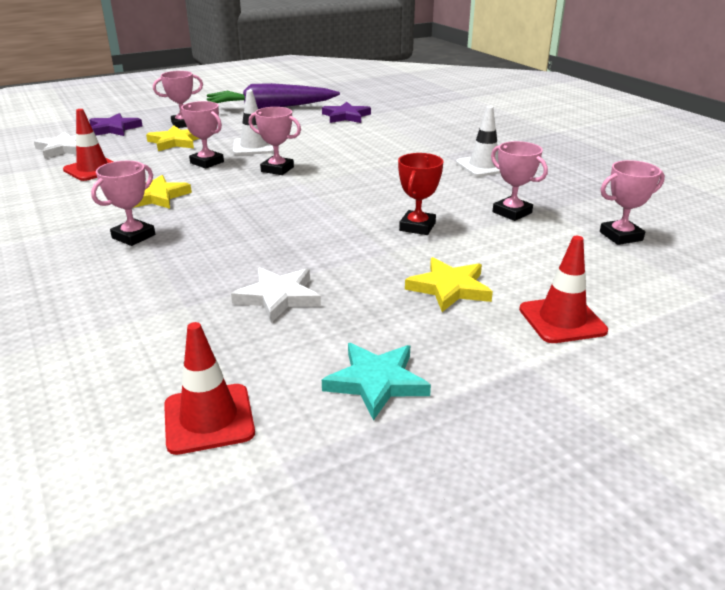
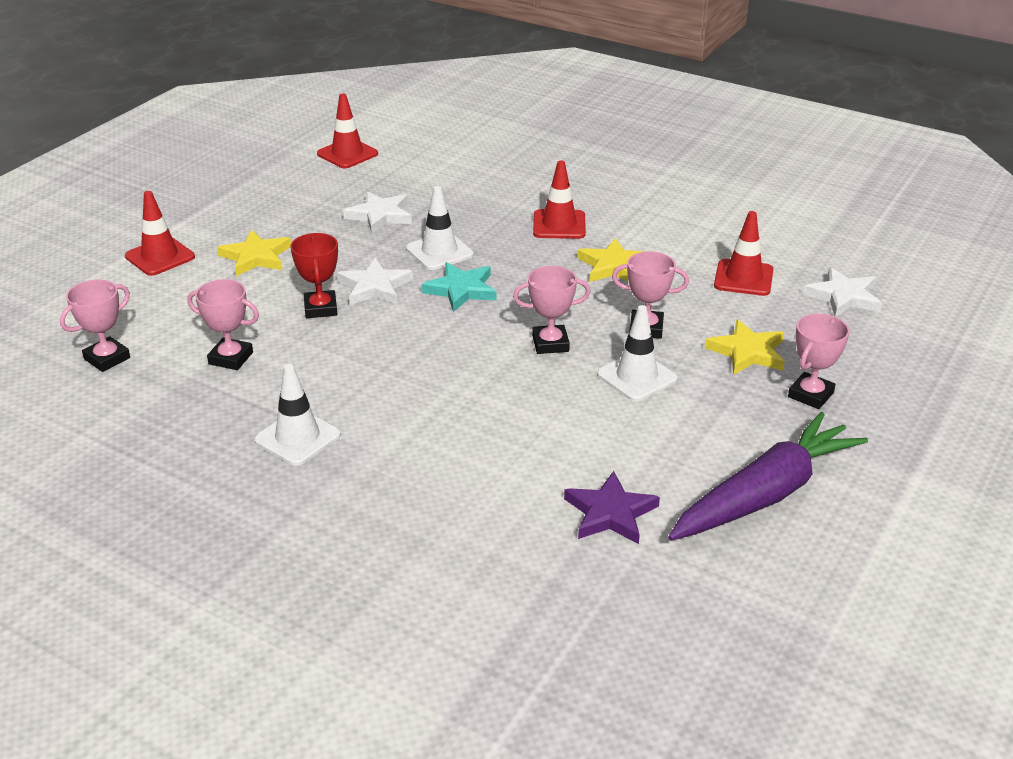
camera: 150 degrees right, 5 degrees up
(114, 129) = (874, 351): purple star -> none
(133, 236) = (559, 225): pink trophy -> red traffic cone
(268, 243) = (439, 252): none -> white traffic cone
(357, 231) = (374, 287): none -> white star
(376, 382) = (270, 190): turquoise star -> turquoise star (461, 290)

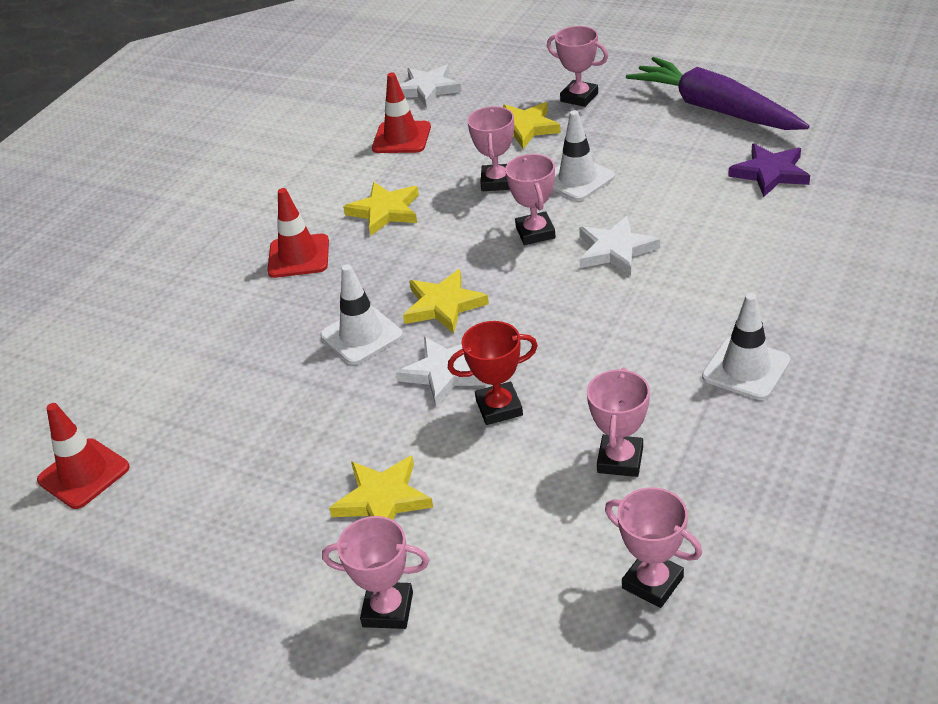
camera: 90 degrees left, 5 degrees up
(160, 257) = (388, 609): red traffic cone -> pink trophy
(380, 215) = (271, 403): white star -> white star (615, 250)
(461, 290) = (443, 305): turquoise star -> yellow star

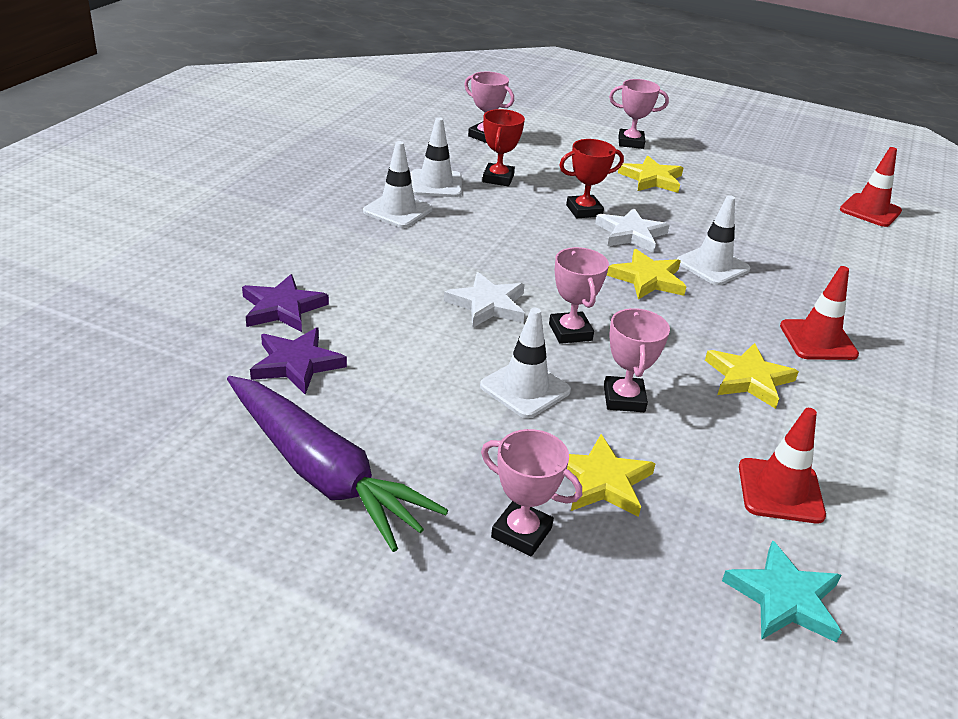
camera: 170 degrees right, 5 degrees down
(427, 89) = (784, 598): white star -> turquoise star
(620, 460) = (498, 178): pink trophy -> red trophy
(709, 431) = (435, 184): none -> white traffic cone
(811, 219) = (282, 308): none -> purple star

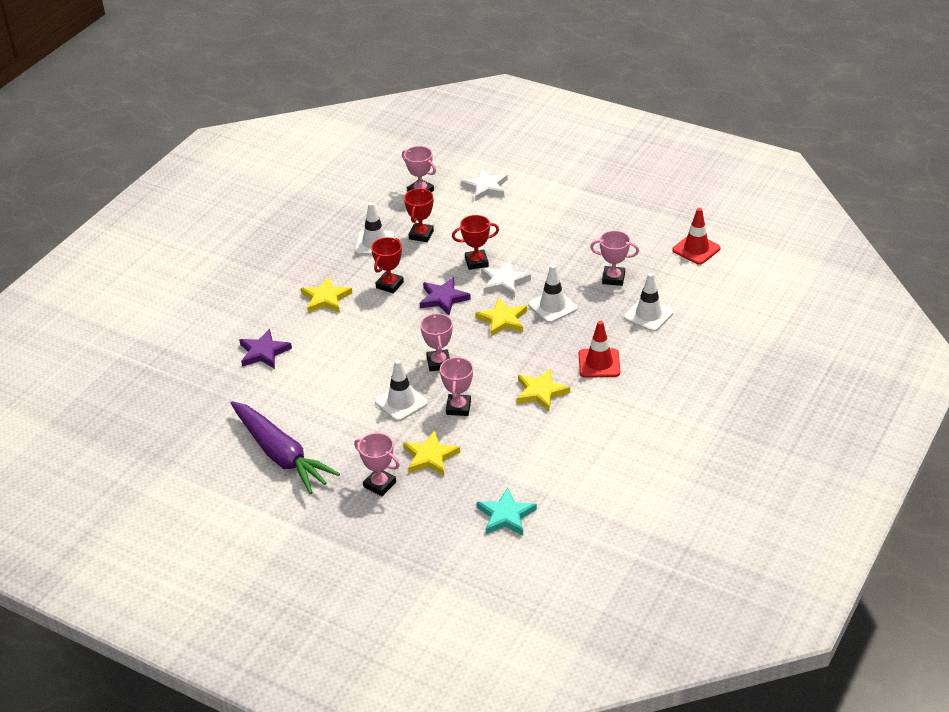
camera: 10 degrees right, 5 degrees up
(297, 364) = (270, 390): purple star -> purple star (443, 298)
(397, 210) = (344, 269): white traffic cone -> white traffic cone (648, 315)
(467, 231) = (389, 285): none -> red trophy
(487, 305) = (391, 344): white star -> white star (485, 187)
(631, 142) = (534, 190): pink trophy -> pink trophy (613, 278)
(652, 179) = (537, 228): yellow star -> yellow star (326, 298)
(780, 491) = (529, 461): red traffic cone -> none

